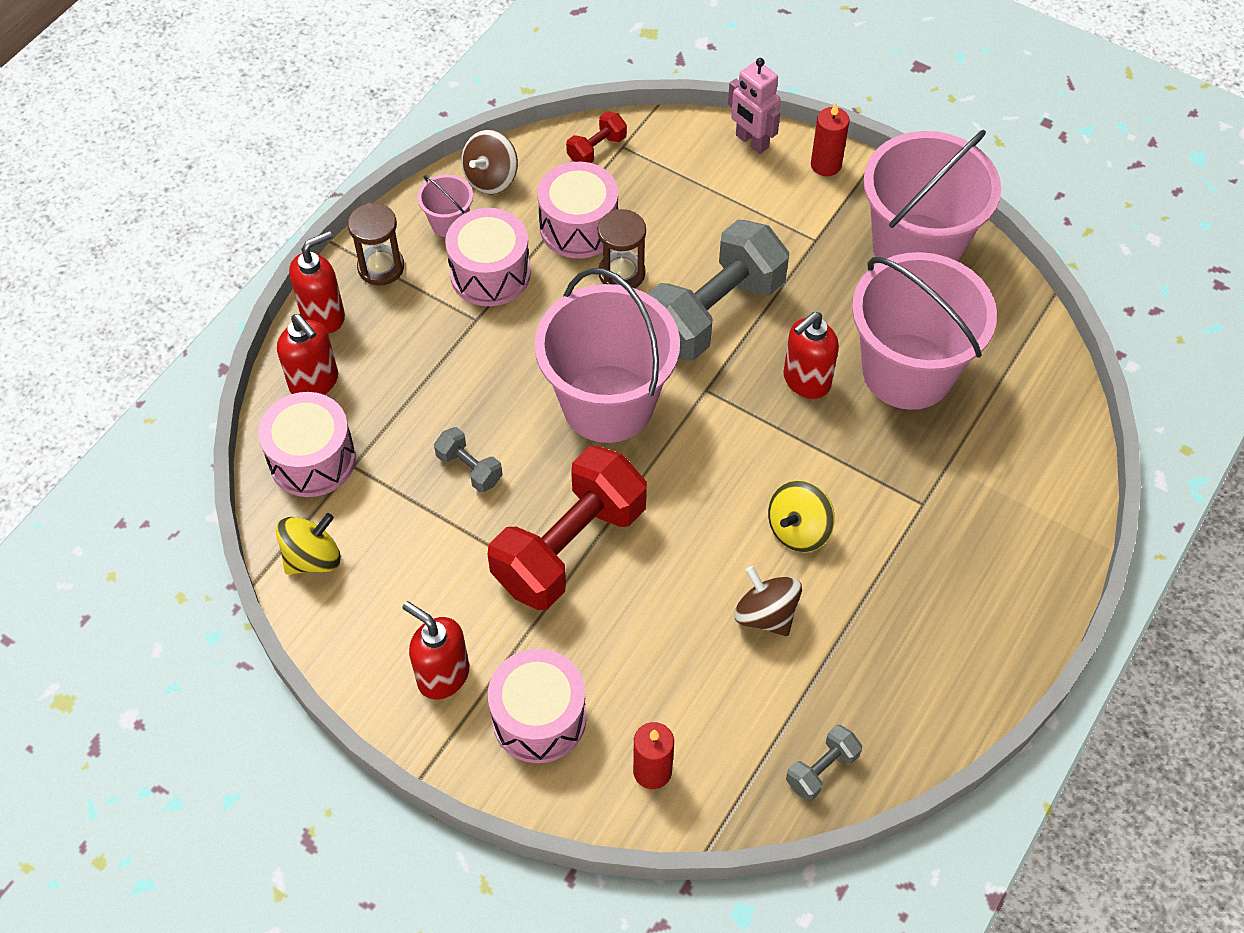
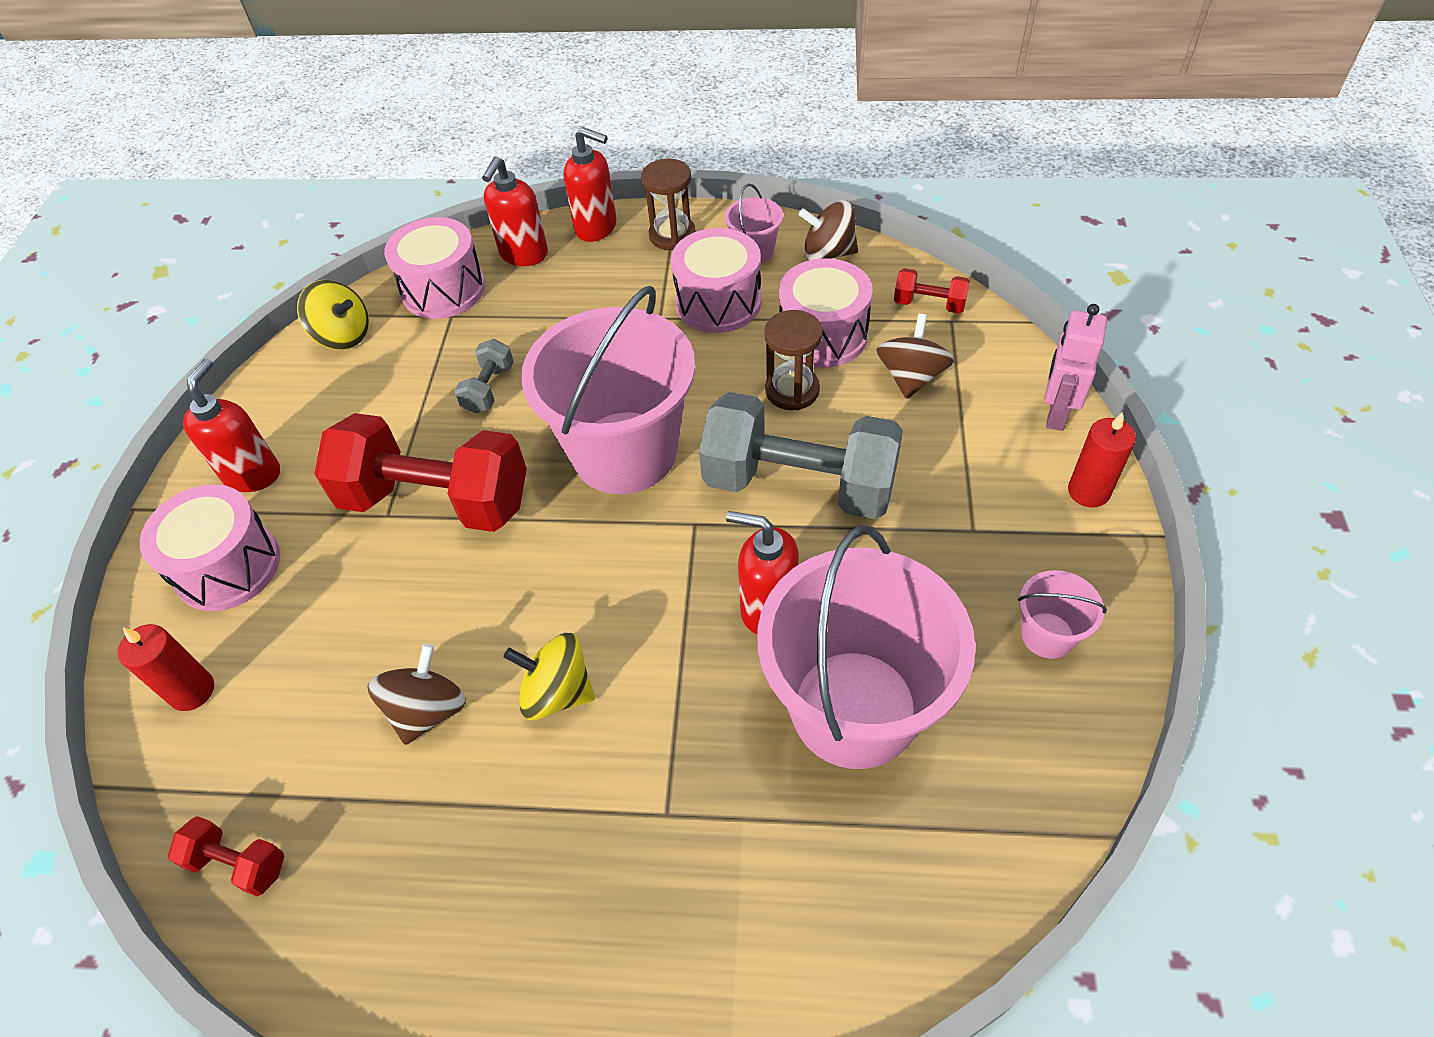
camera: 65 degrees right, 5 degrees down
(661, 199) = (911, 377): none -> brown spinning top
(822, 769) = (238, 863): grey dumbbell -> red dumbbell
(916, 248) = (1047, 635): pink bucket -> pink bucket, size x0.42

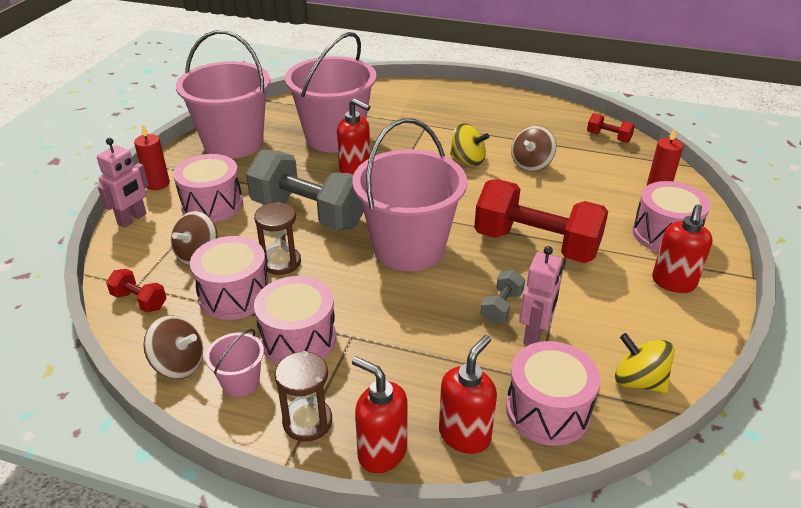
camera: 170 degrees left, 15 degrees down
(450, 363) = (534, 334): none -> pink robot
(962, 468) = (212, 204): none -> pink drum
(1047, 635) = (233, 143): pink bucket -> pink bucket, size x2.36

